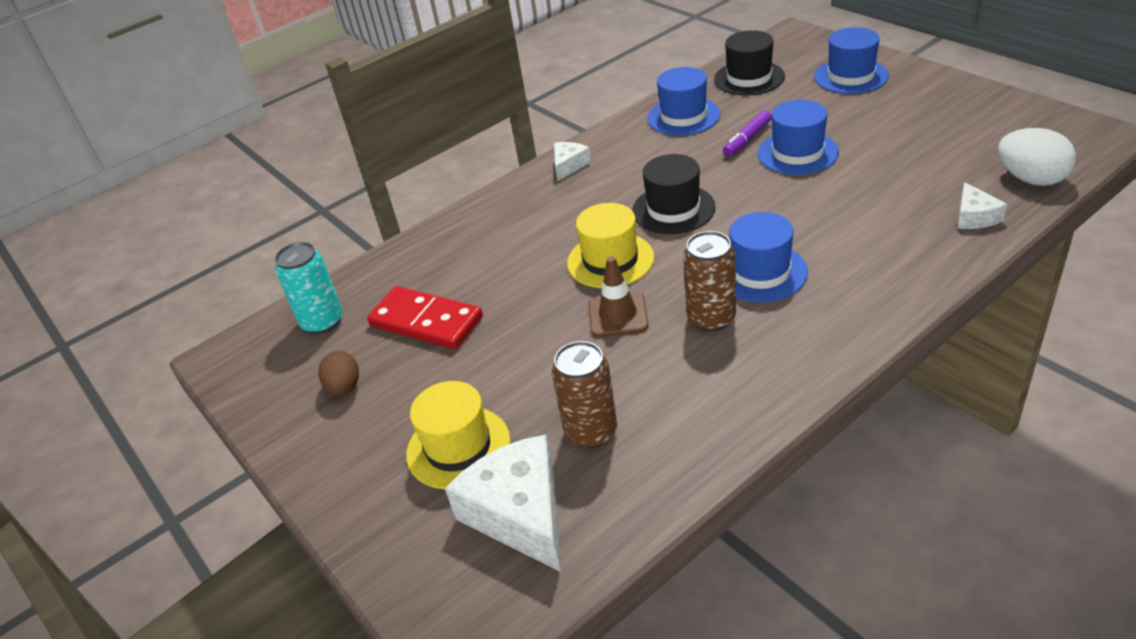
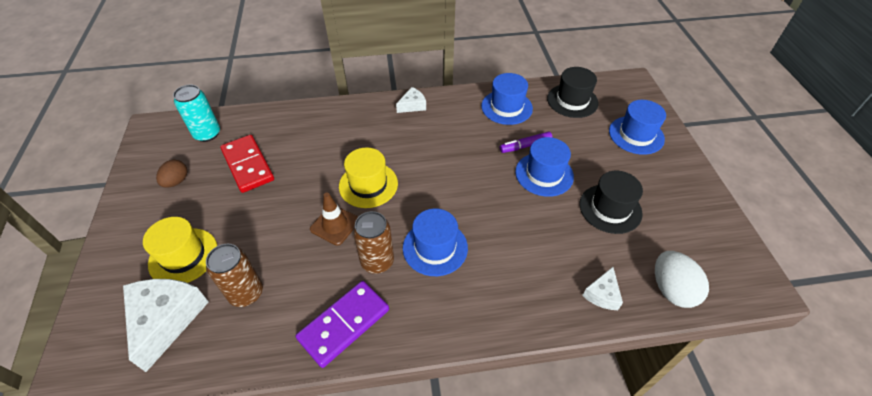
camera: 25 degrees right, 10 degrees up
(673, 209) = (435, 171): black hat -> black hat (610, 208)
(745, 389) = (344, 324): none -> purple domino

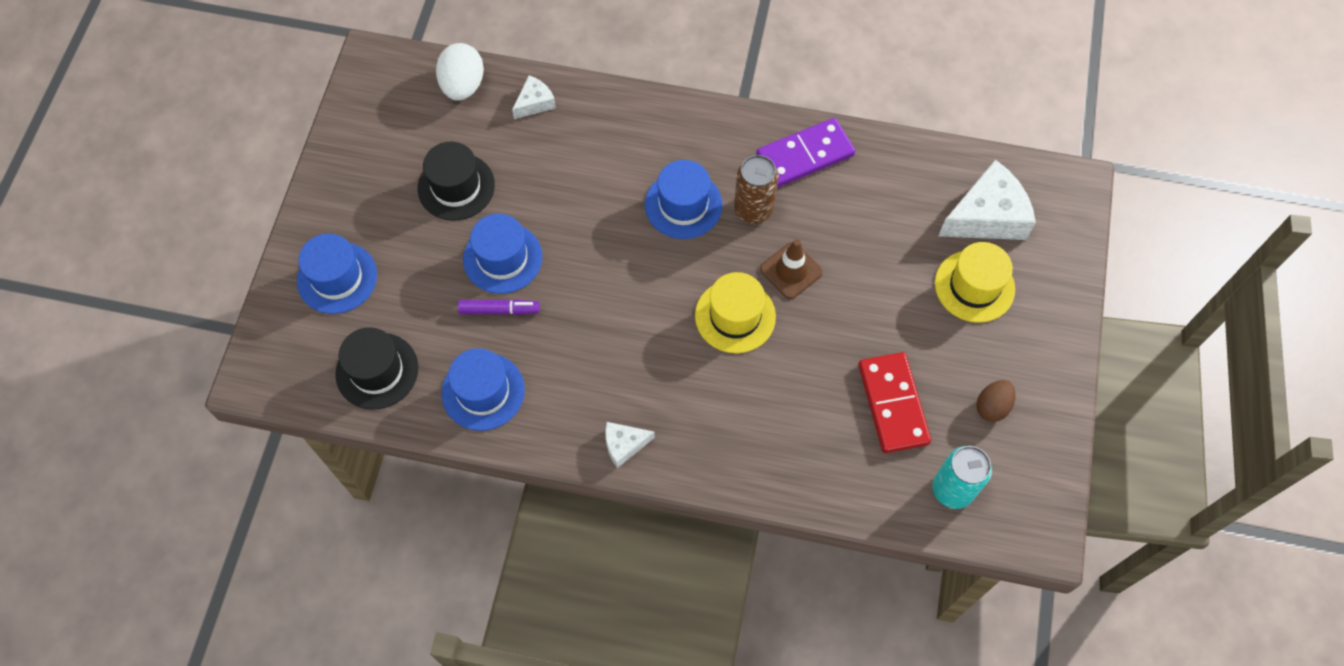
camera: 160 degrees left, 15 degrees up
(166, 320) = (987, 216): white cheese -> white cheese turned 135 degrees counterclockwise
(246, 293) = (902, 218): brown can -> none

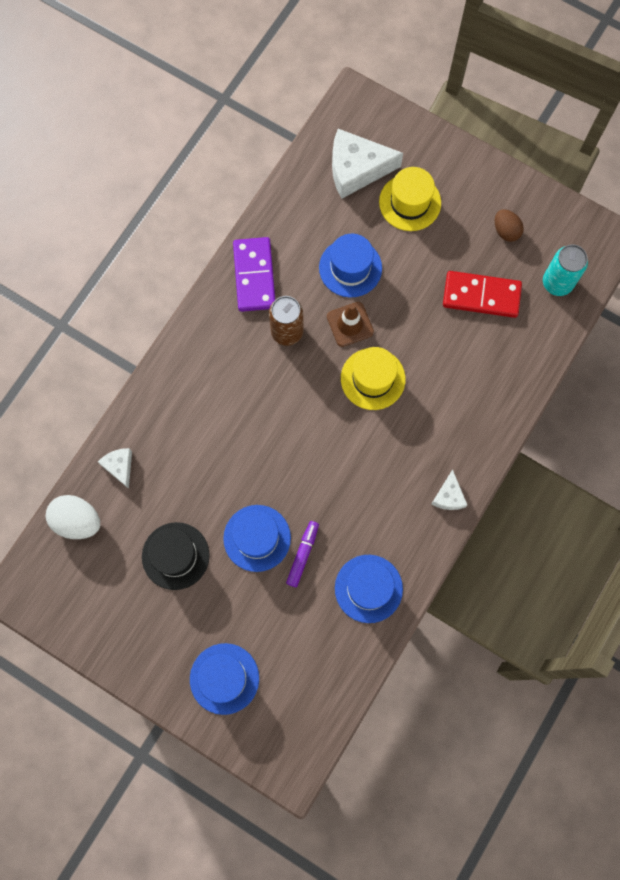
camera: 70 degrees left, 10 degrees up
(377, 371) = (321, 667): black hat -> none
(683, 205) = (262, 382): blue hat -> blue hat (350, 268)
(987, 216) = (356, 169): white cheese -> white cheese turned 90 degrees counterclockwise

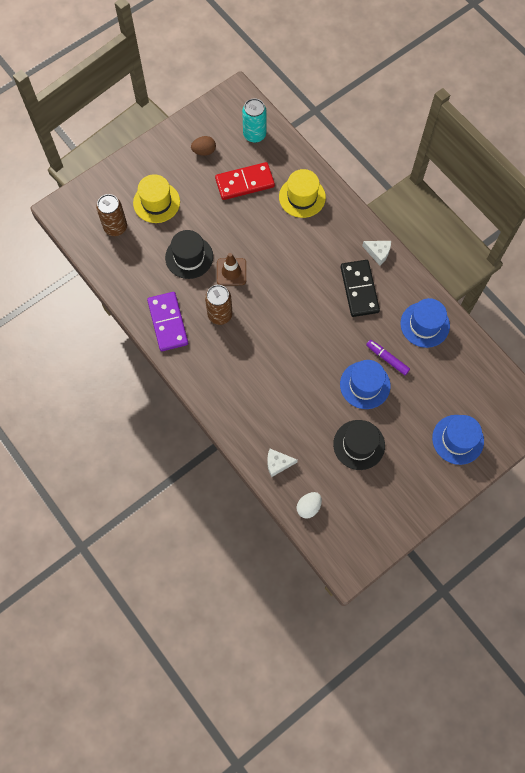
camera: 70 degrees left, 5 degrees down
(77, 521) = (308, 507): white egg -> white egg, size x0.66
(254, 276) = (168, 322): purple domino -> purple domino turned 60 degrees clockwise
(350, 268) = (189, 257): blue hat -> black hat
(356, 169) = (115, 227): white cheese -> brown can
(373, 379) = (277, 271): yellow hat -> yellow hat (302, 197)
(386, 488) = (359, 289): none -> black domino
(481, 296) = (245, 183): red domino -> red domino turned 45 degrees clockwise

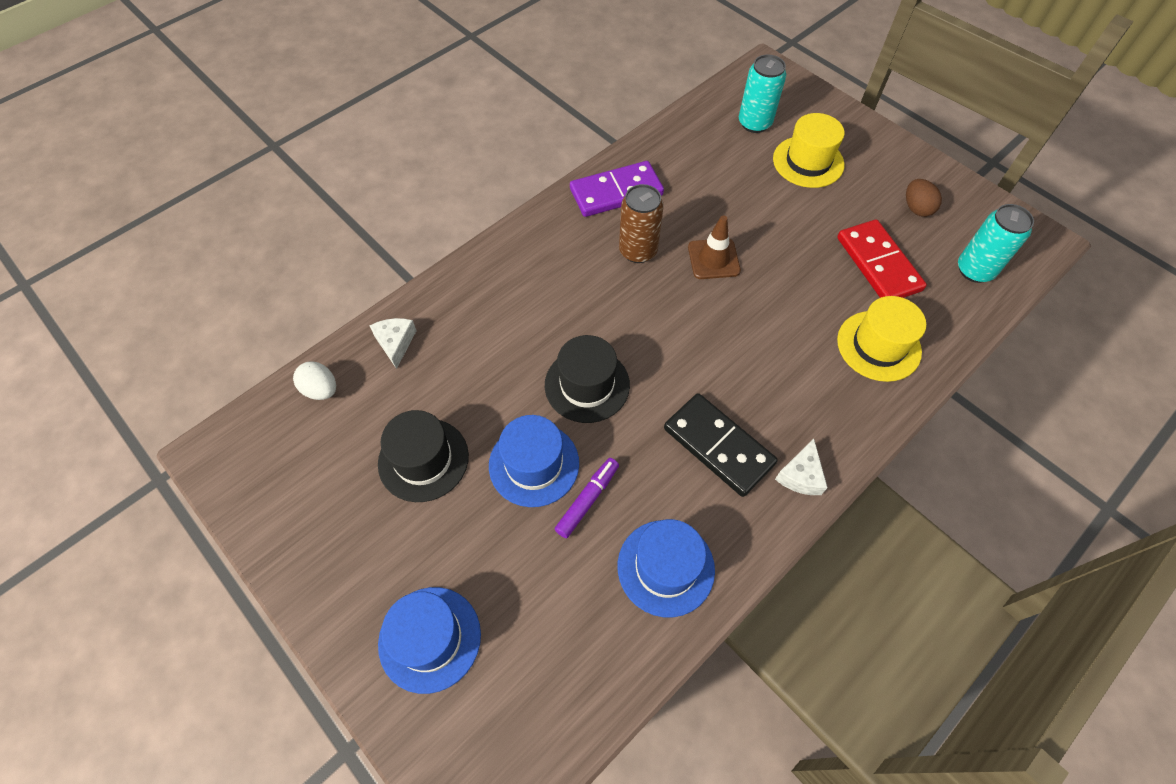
camera: 85 degrees right, 10 degrees down
(115, 227) = (754, 123): brown can -> turquoise can
(189, 257) = (727, 206): black hat -> black hat (587, 385)
(359, 289) = (718, 446): black domino -> black domino turned 60 degrees clockwise

